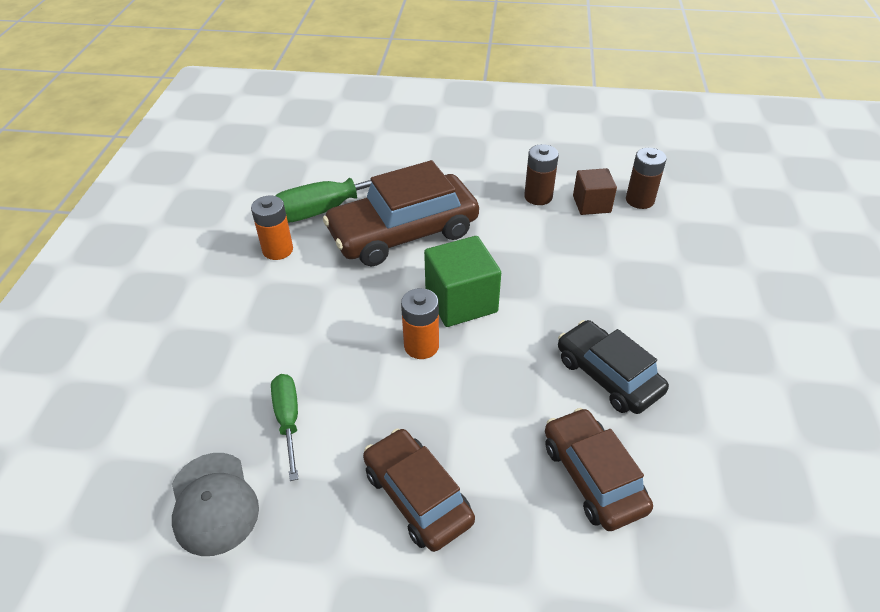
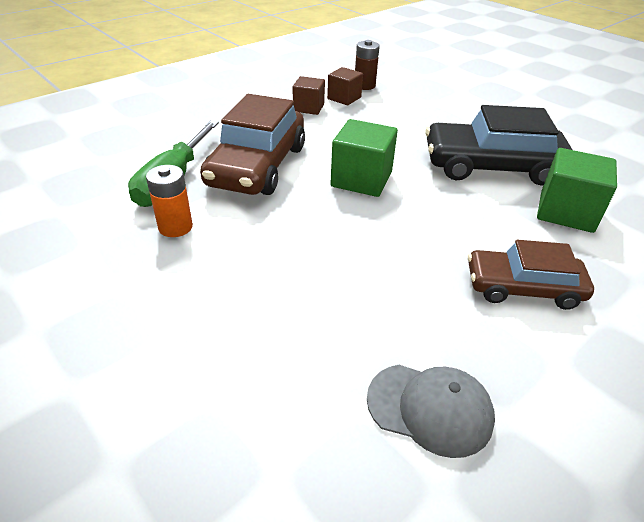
camera: 50 degrees left, 5 degrees down
(288, 420) = (382, 316): green screwdriver -> none
(421, 346) = (382, 215): orange battery -> none
(538, 197) = (308, 108): brown battery -> brown cube
(593, 476) = (566, 212): brown car -> green cube
(608, 375) = (491, 166): black car -> black car, size x1.61

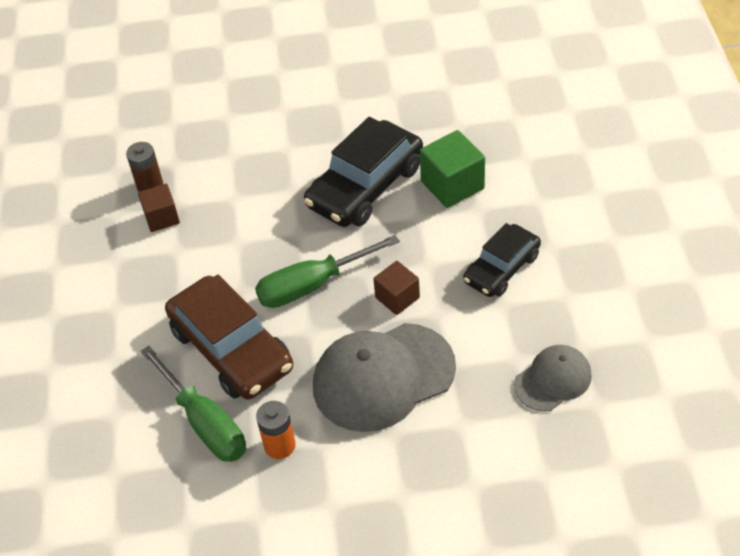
camera: 50 degrees left, 10 degrees up
(303, 259) = (383, 377): none -> grey cap
(308, 108) = (156, 257): brown cube -> brown cube (397, 297)
(361, 179) = (313, 285): green cube -> green screwdriver
(523, 287) = (501, 268): brown car -> black car

